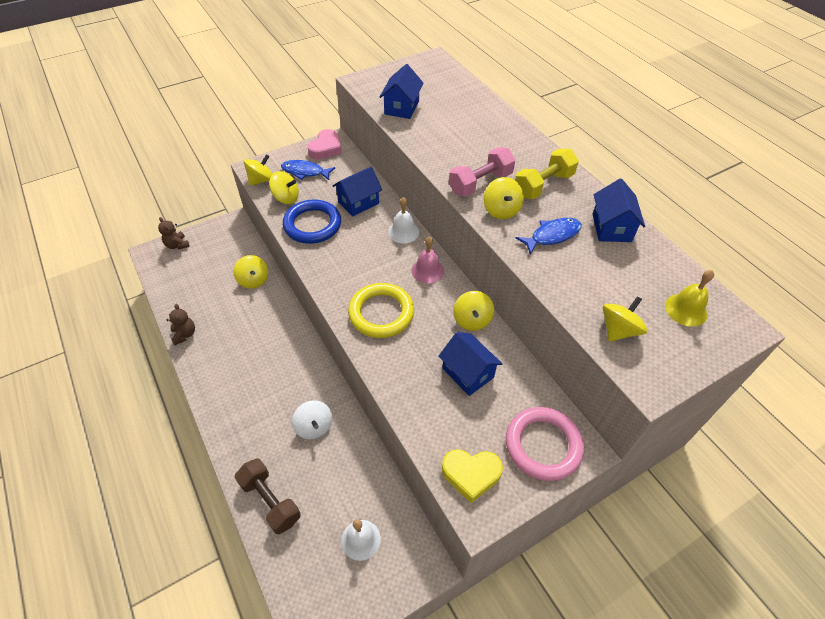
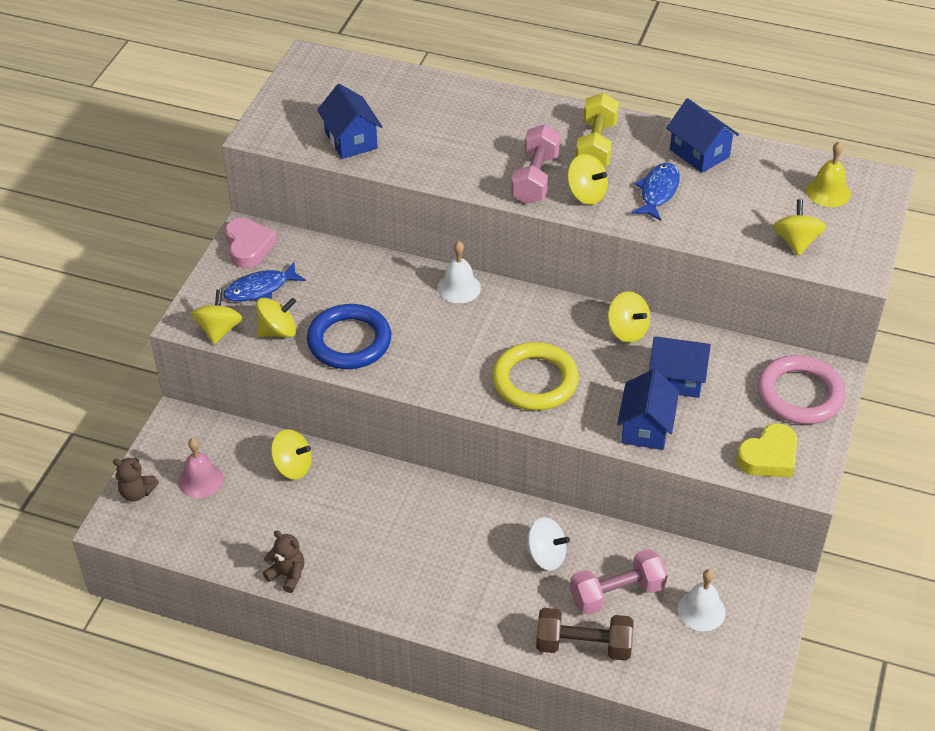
camera: 40 degrees left, 5 degrees down
(325, 483) = (617, 593): none -> pink dumbbell
(358, 202) = (370, 286): blue house -> blue house (645, 427)
(427, 270) = (531, 311): pink bell -> pink bell (200, 480)

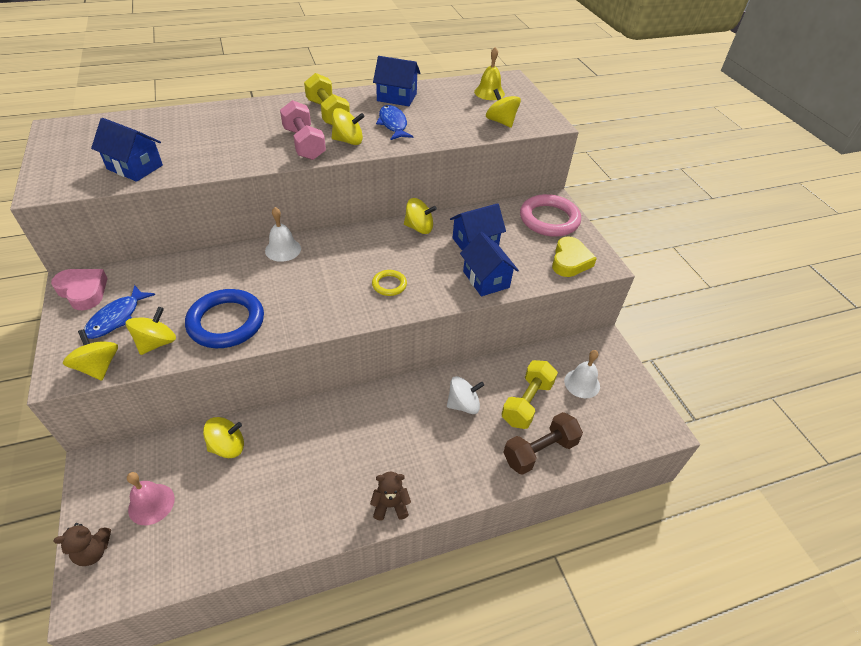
camera: 40 degrees left, 0 degrees up
(287, 575) = (287, 539): brown teddy bear -> brown teddy bear (390, 505)
(535, 381) = (389, 285): yellow ring -> yellow ring, size x0.50
(617, 593) = (527, 402): pink dumbbell -> yellow dumbbell

